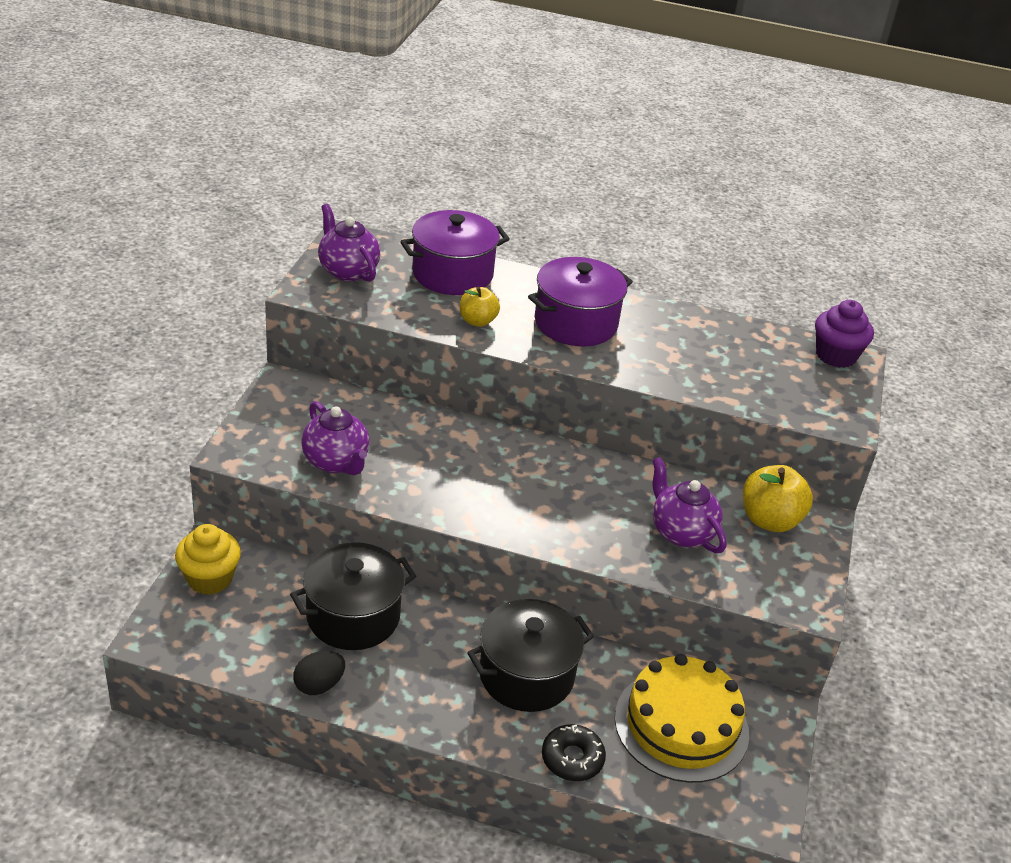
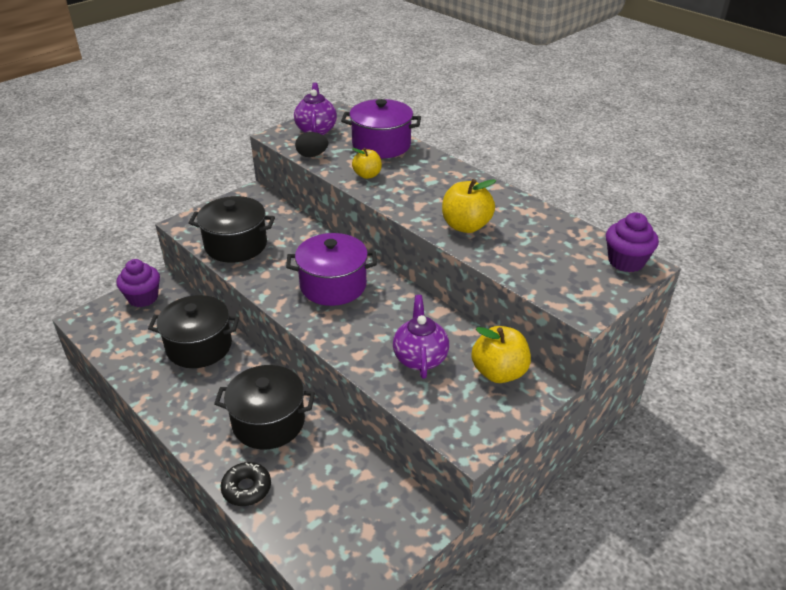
camera: 35 degrees right, 0 degrees up
(210, 579) = (143, 298): yellow cupcake -> purple cupcake
(319, 685) = (141, 379): black egg -> black egg (312, 155)
(336, 462) = (236, 245): purple teapot -> black pot
(576, 323) = (435, 191): purple pot -> purple pot (333, 285)
(649, 358) = (466, 226): none -> yellow apple
(681, 725) = (342, 499): yellow cake -> none

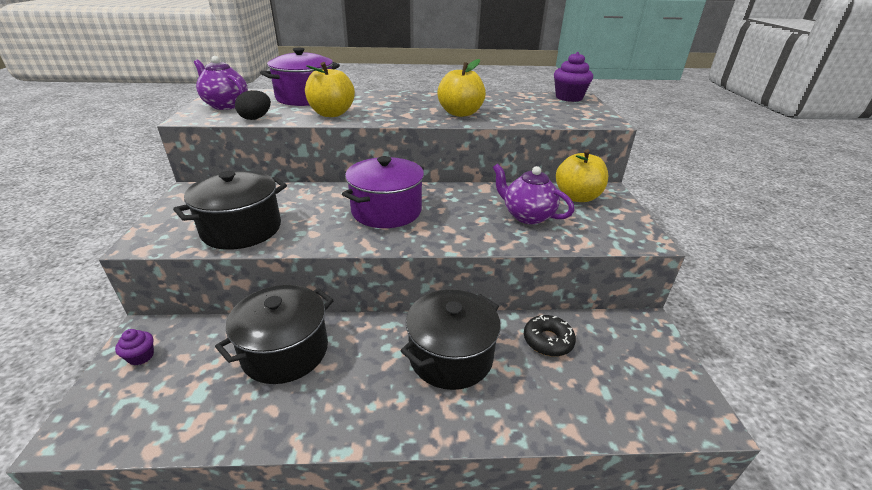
camera: 50 degrees left, 5 degrees down
(143, 298) = (141, 356): purple cupcake -> purple cupcake, size x0.54
(246, 488) = (524, 419): black donut -> black donut (548, 341)
(367, 175) = (331, 114): yellow apple -> yellow apple, size x1.60

